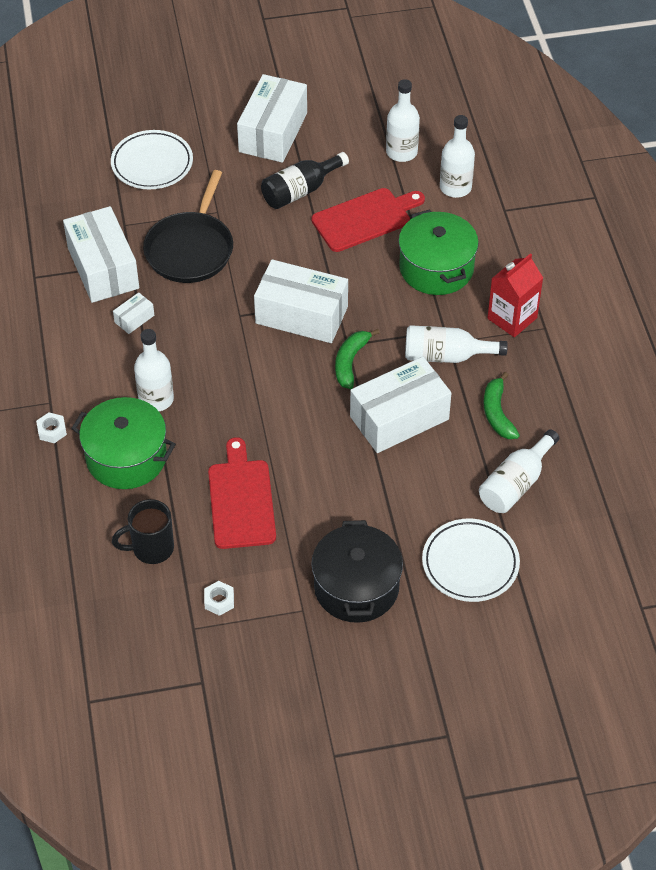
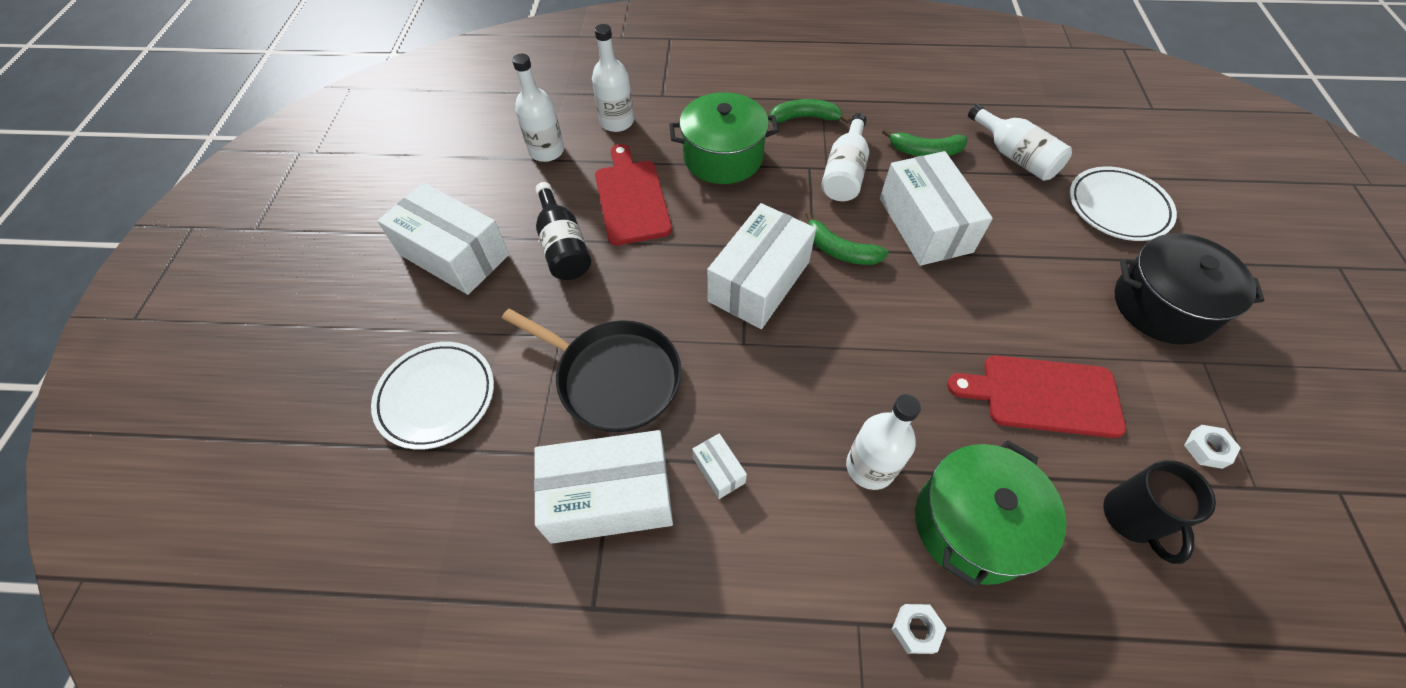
camera: 75 degrees left, 5 degrees up
(512, 318) = (805, 118): red carton -> green banana

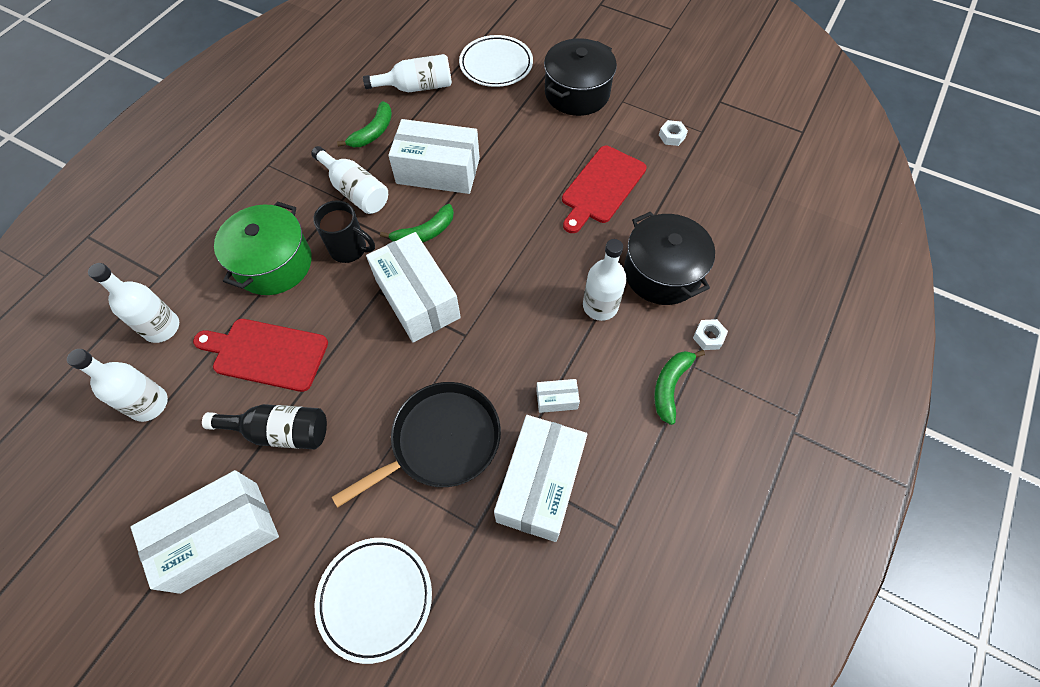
camera: 65 degrees left, 5 degrees up
(805, 118) = (278, 186): green banana -> green banana (670, 386)
(972, 525) = (662, 273): green pot -> black pot
(1132, 518) = (693, 195): black mug -> black mug (350, 249)

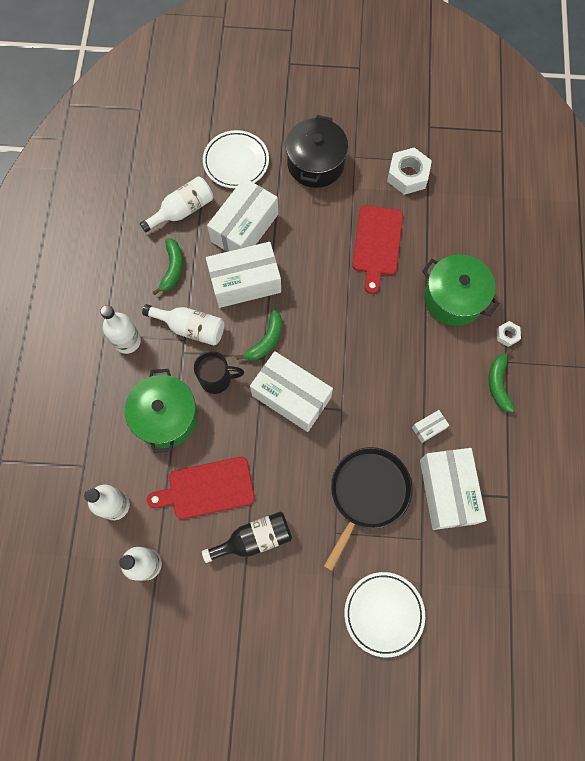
camera: 25 degrees left, 10 degrees up
(220, 536) = (259, 626): white box -> white box (244, 228)
(600, 306) = (423, 344): white bottle -> white bottle (127, 341)
(662, 273) = (454, 298): black pot -> green pot
(672, 136) = (407, 175): white nut -> white nut, size x1.97

